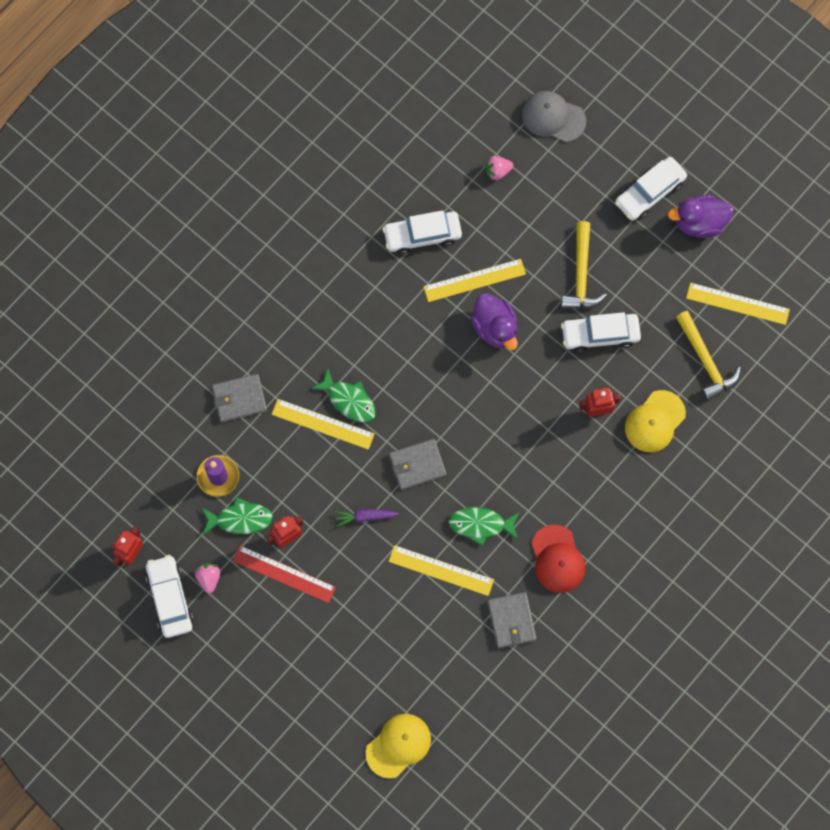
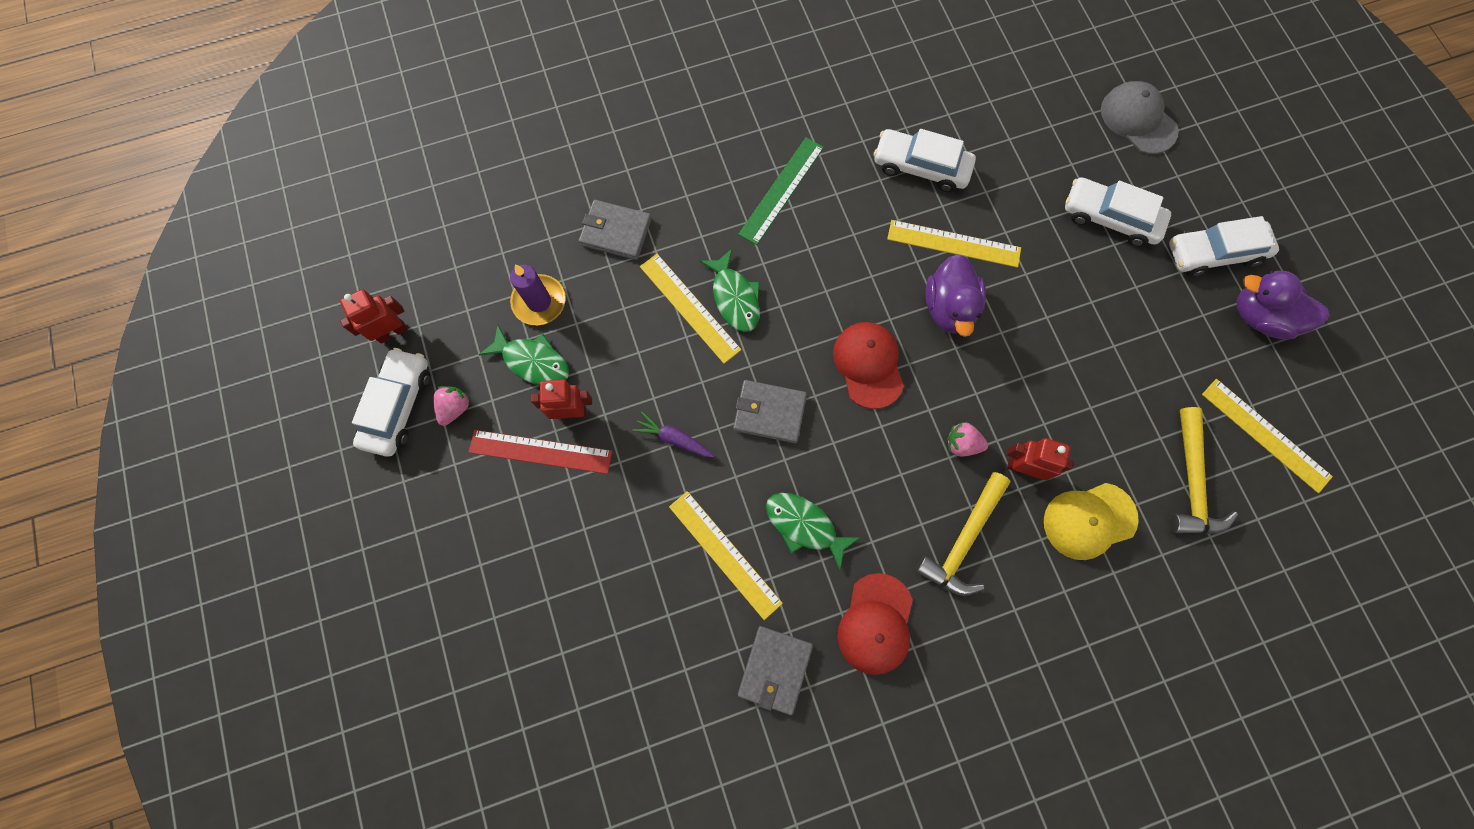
camera: 30 degrees right, 0 degrees up
(284, 574) = (540, 451): red ruler -> red ruler turned 45 degrees counterclockwise
(336, 305) = (781, 190): none -> green ruler
(398, 745) = (542, 748): yellow cap -> none
(463, 397) = (868, 365): none -> red cap
(497, 171) = (1043, 143): pink strawberry -> pink strawberry (962, 444)
(581, 275) = (1084, 301): yellow hammer -> yellow hammer (963, 541)
(600, 334) = (1072, 380): white car -> white car (1110, 218)

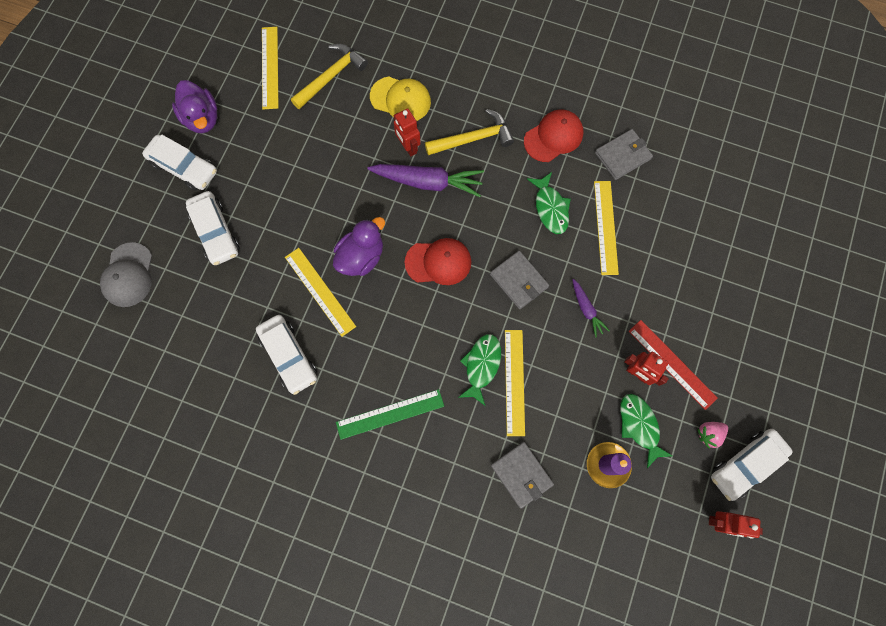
camera: 140 degrees left, 0 degrees up
(868, 365) = (438, 262): red cap -> red cap turned 120 degrees counterclockwise
(962, 444) = (428, 182): pink strawberry -> purple carrot

